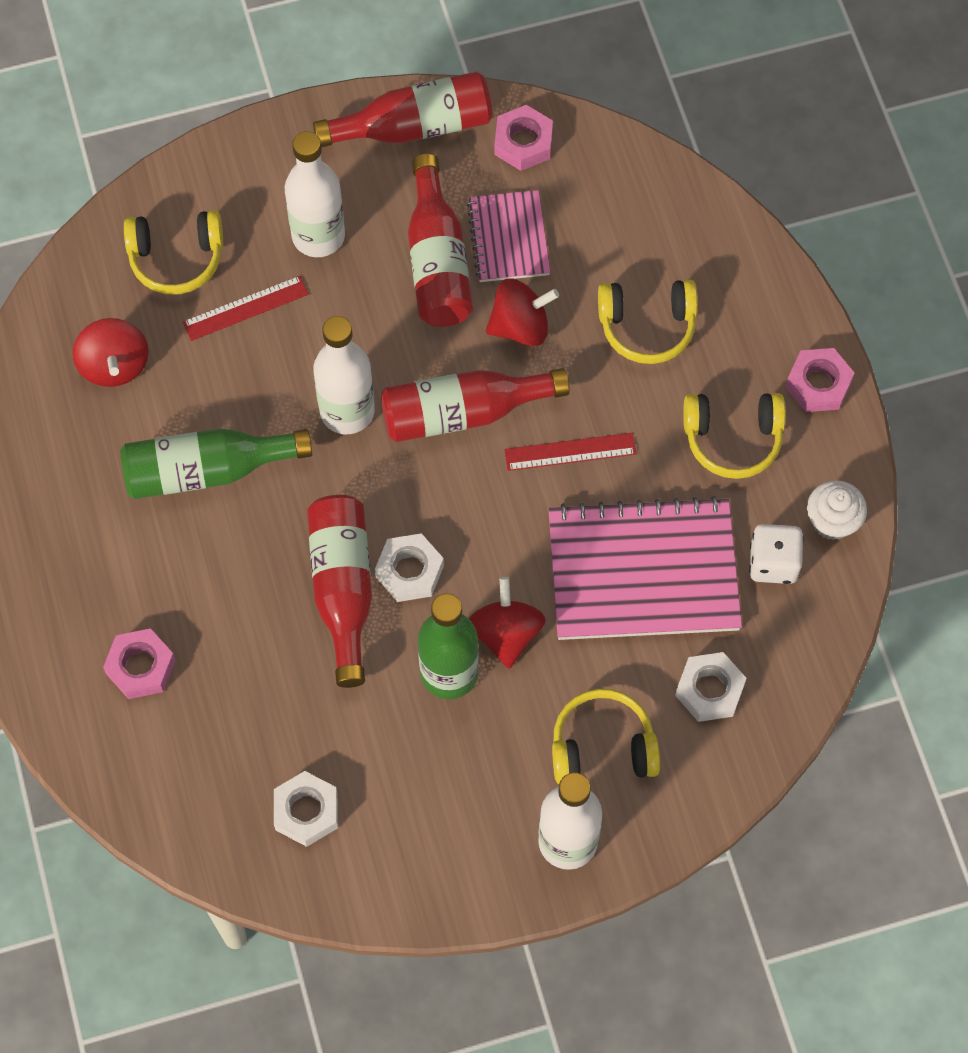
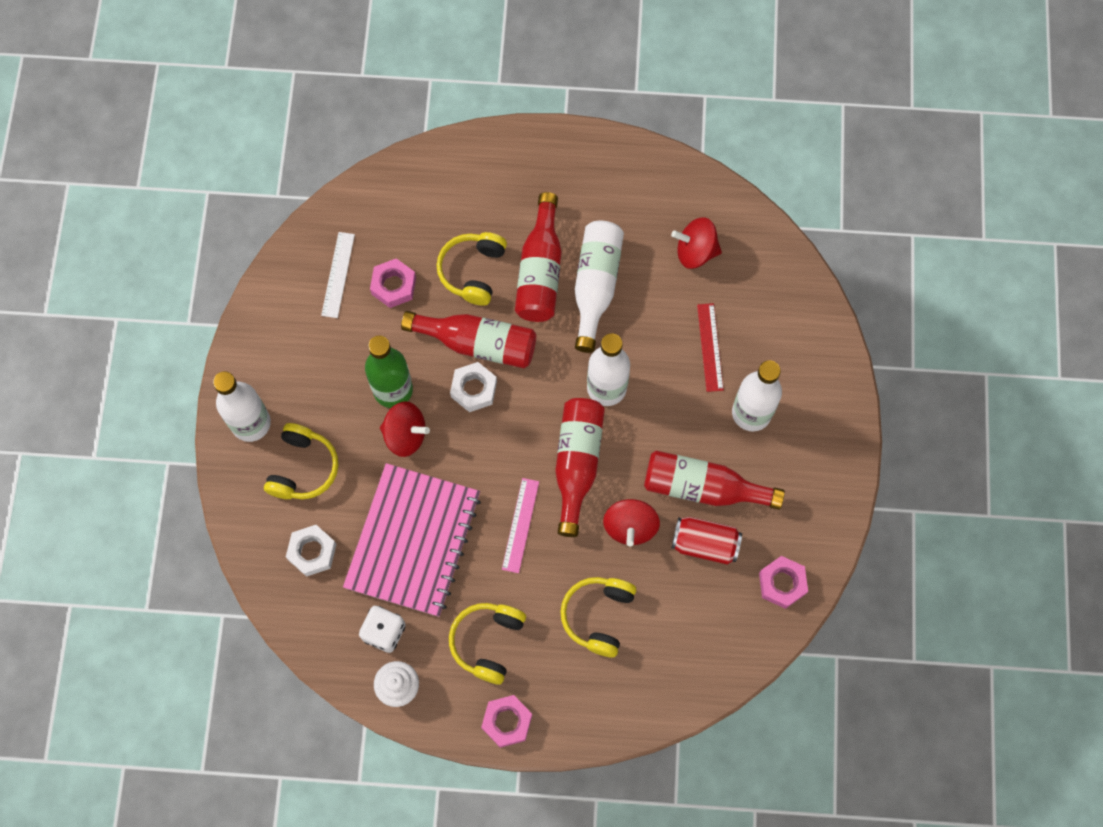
camera: 110 degrees right, 5 degrees up
(141, 667) = (473, 207): pink nut -> pink nut (394, 286)
(176, 258) = (765, 314): yellow headphones -> yellow headphones (472, 271)
(207, 470) = (595, 286): green bottle -> white bottle
(306, 811) = (338, 274): white nut -> white ruler
(415, 127) = (821, 510): red bottle -> red bottle (540, 271)
(508, 238) = (705, 544): pink notebook -> red can
(570, 451) = (520, 525): red ruler -> pink ruler

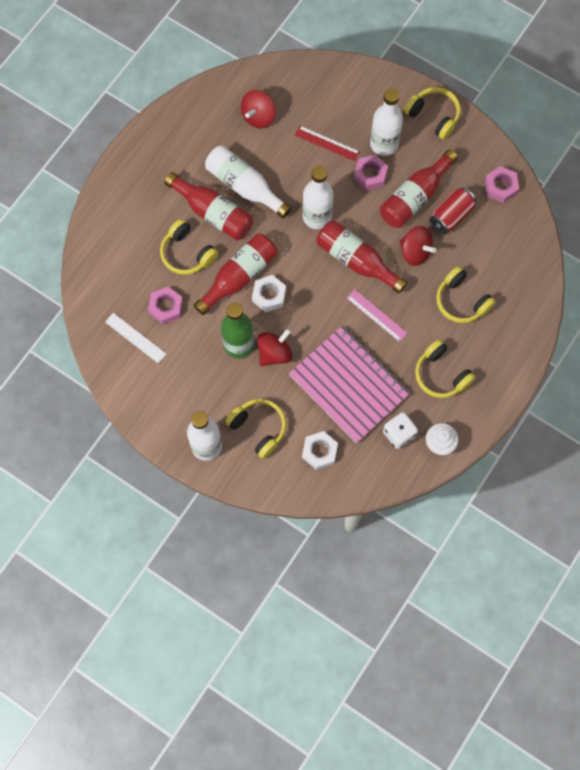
camera: 60 degrees left, 0 degrees up
(507, 722) = (498, 390): pink nut -> pink nut (370, 175)
(828, 451) = (434, 116): none -> yellow headphones

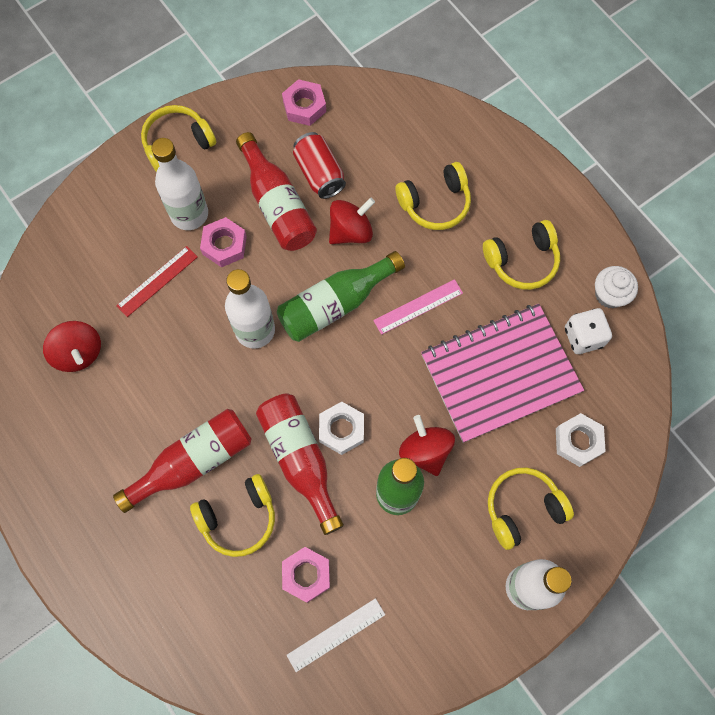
camera: 70 degrees left, 0 degrees up
(244, 186) = (172, 406): white bottle -> none
(356, 261) = (335, 304): red bottle -> green bottle

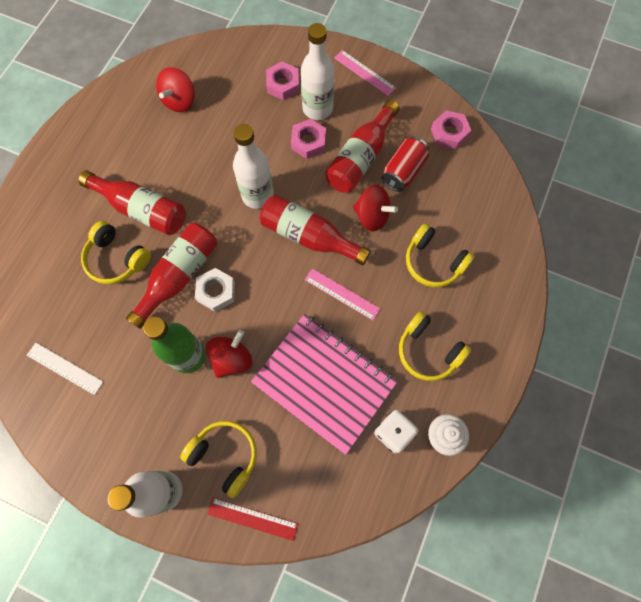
camera: 60 degrees right, 0 degrees up
(157, 281) = (257, 117): red ruler -> red ruler (252, 519)
(177, 144) = (364, 73): yellow headphones -> pink ruler
(306, 575) = (98, 325): pink nut -> pink nut (283, 84)
(335, 304) = (309, 236): green bottle -> red bottle
(578, 441) = (303, 472): white nut -> none

